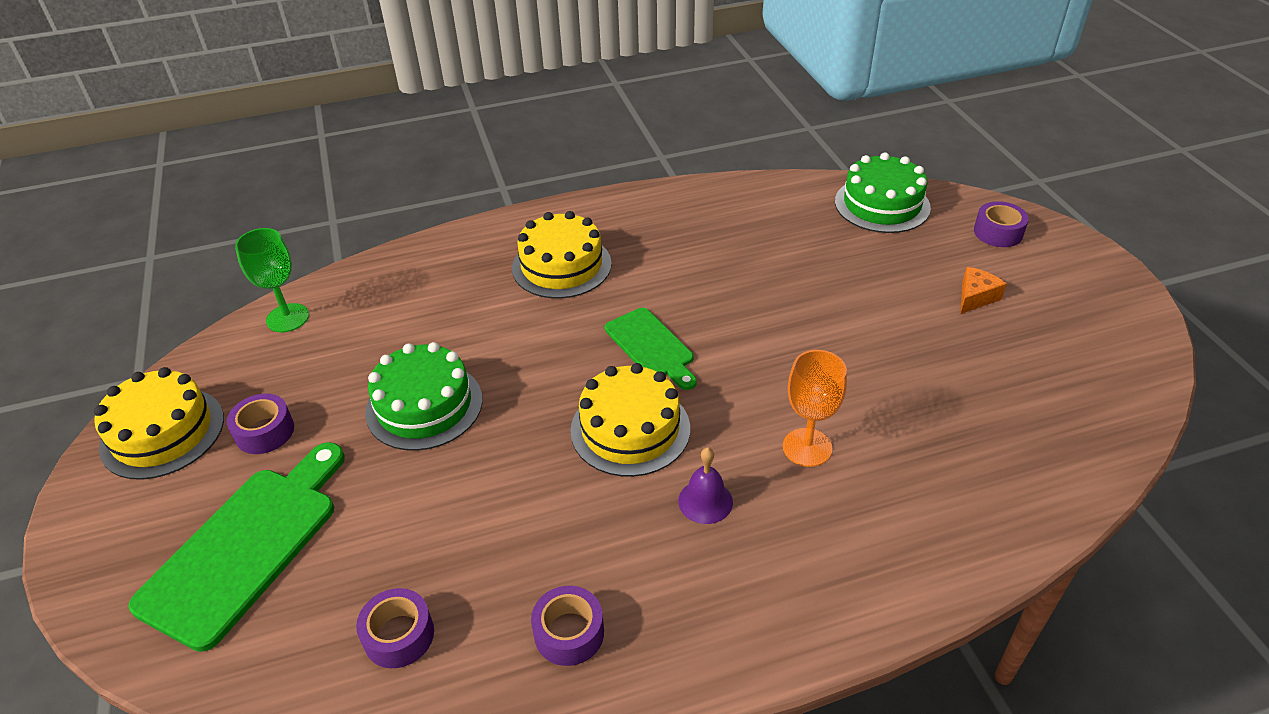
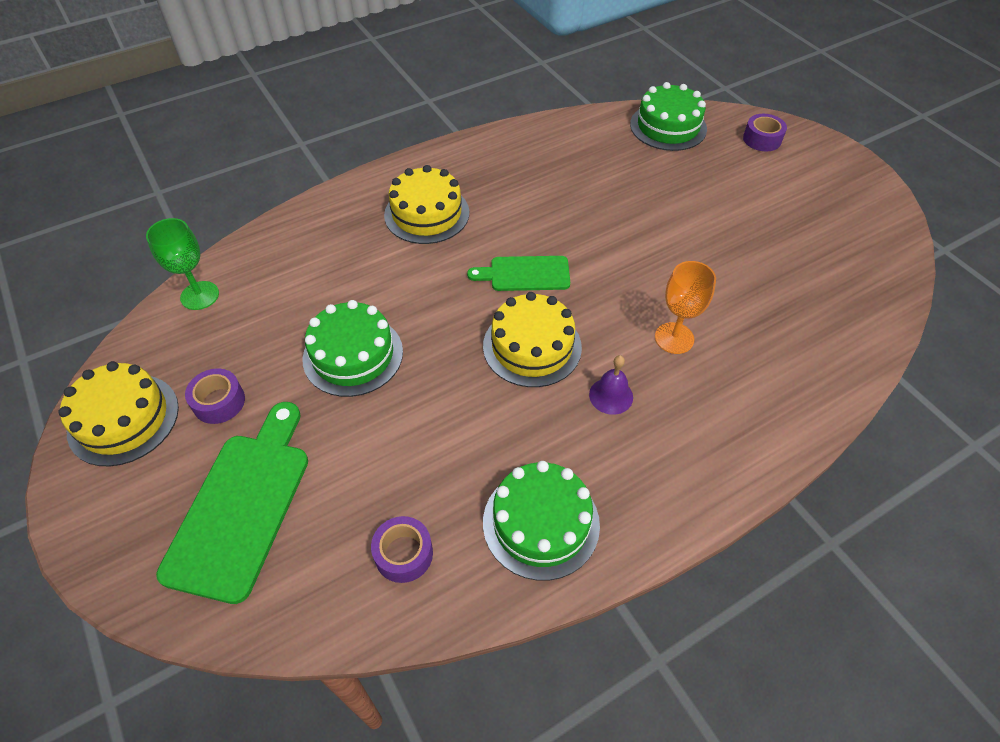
camera: 15 degrees left, 10 degrees up
(569, 633) = (541, 523): purple tape -> green cake
(651, 347) = (525, 274): green cutting board -> green cutting board turned 135 degrees clockwise
(975, 297) = (761, 195): orange cheese -> none

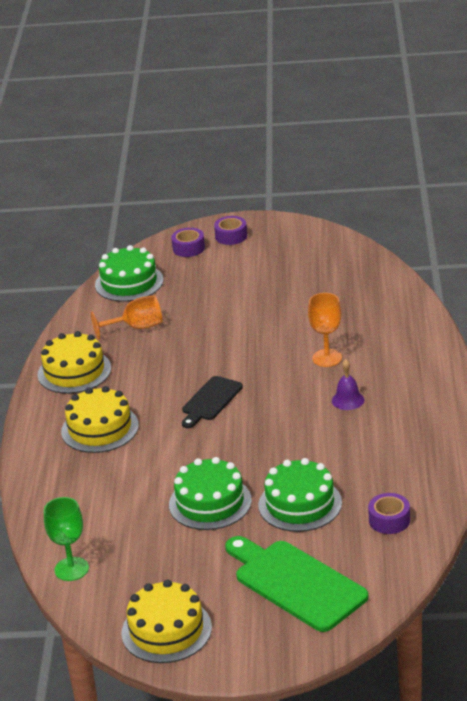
camera: 55 degrees left, 20 degrees down
(219, 402) = (194, 578): purple tape -> purple tape (231, 236)
(525, 274) = (210, 400): green cutting board -> black cutting board
(532, 346) = (278, 419): yellow cake -> yellow cake (74, 371)
(541, 523) = (413, 459): green cake -> green cake (300, 504)
(602, 164) = (136, 328): none -> orange goblet

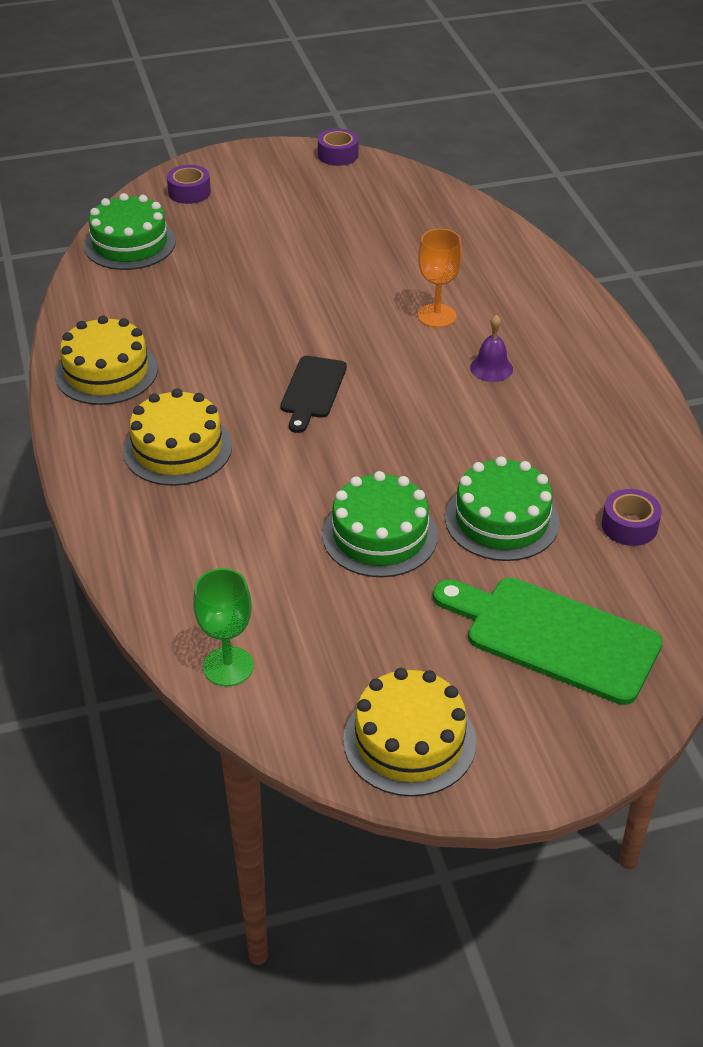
camera: 20 degrees left, 10 degrees up
(136, 328) = (166, 302): orange goblet -> none
(231, 236) = (237, 172): purple tape -> purple tape (338, 155)

